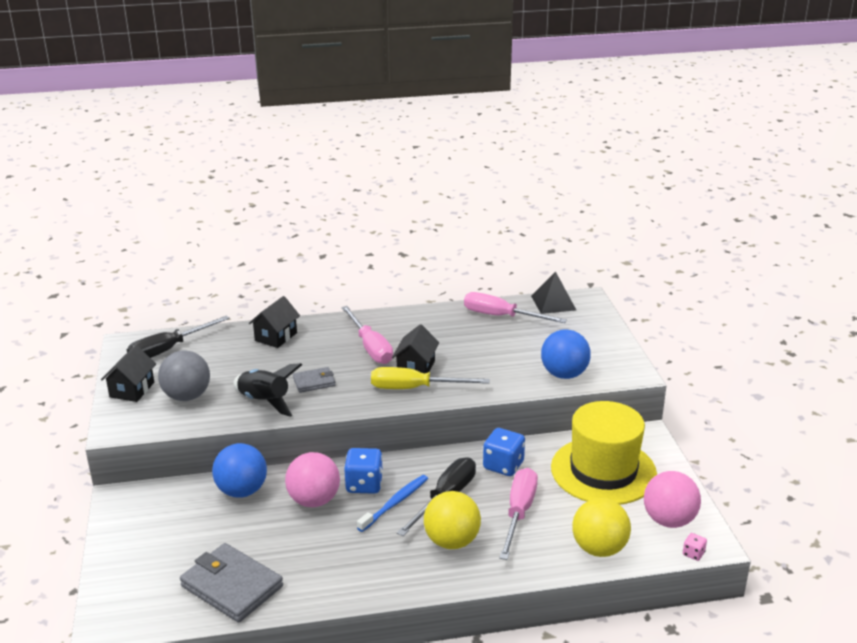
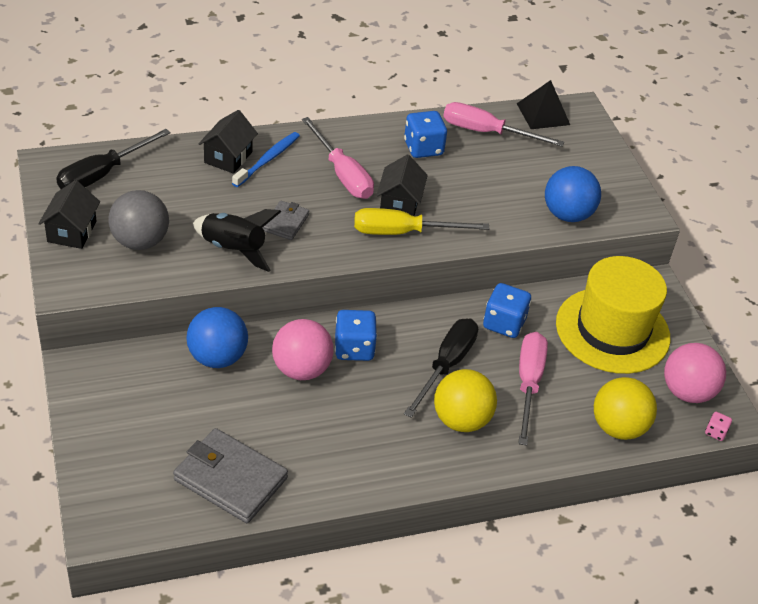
camera: 10 degrees left, 15 degrees up
(314, 382) = (285, 222): grey wallet -> grey wallet turned 45 degrees counterclockwise
(395, 503) = (392, 372): blue toothbrush -> blue toothbrush (268, 159)
(444, 328) = (423, 148): none -> blue dice

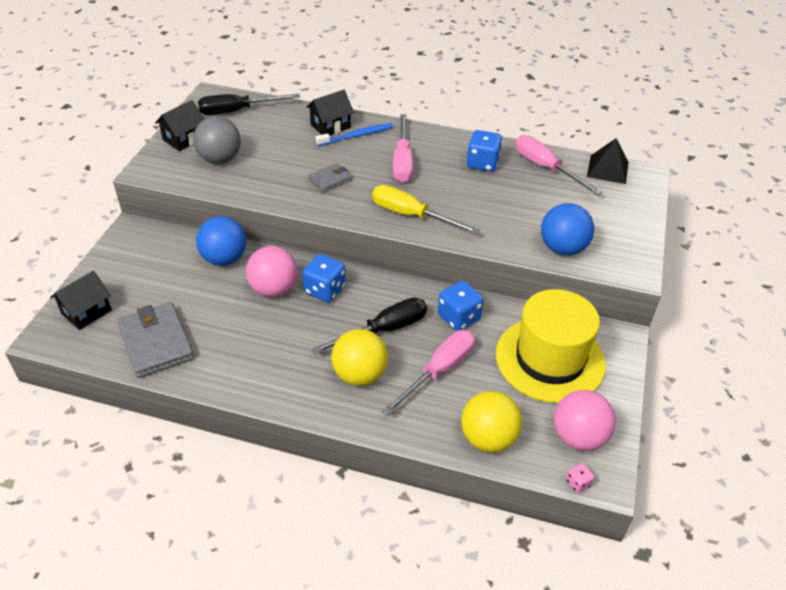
camera: 35 degrees right, 0 degrees up
(233, 249) = (276, 185): black rocket -> none
(399, 204) = (427, 195): black house -> black house (86, 312)

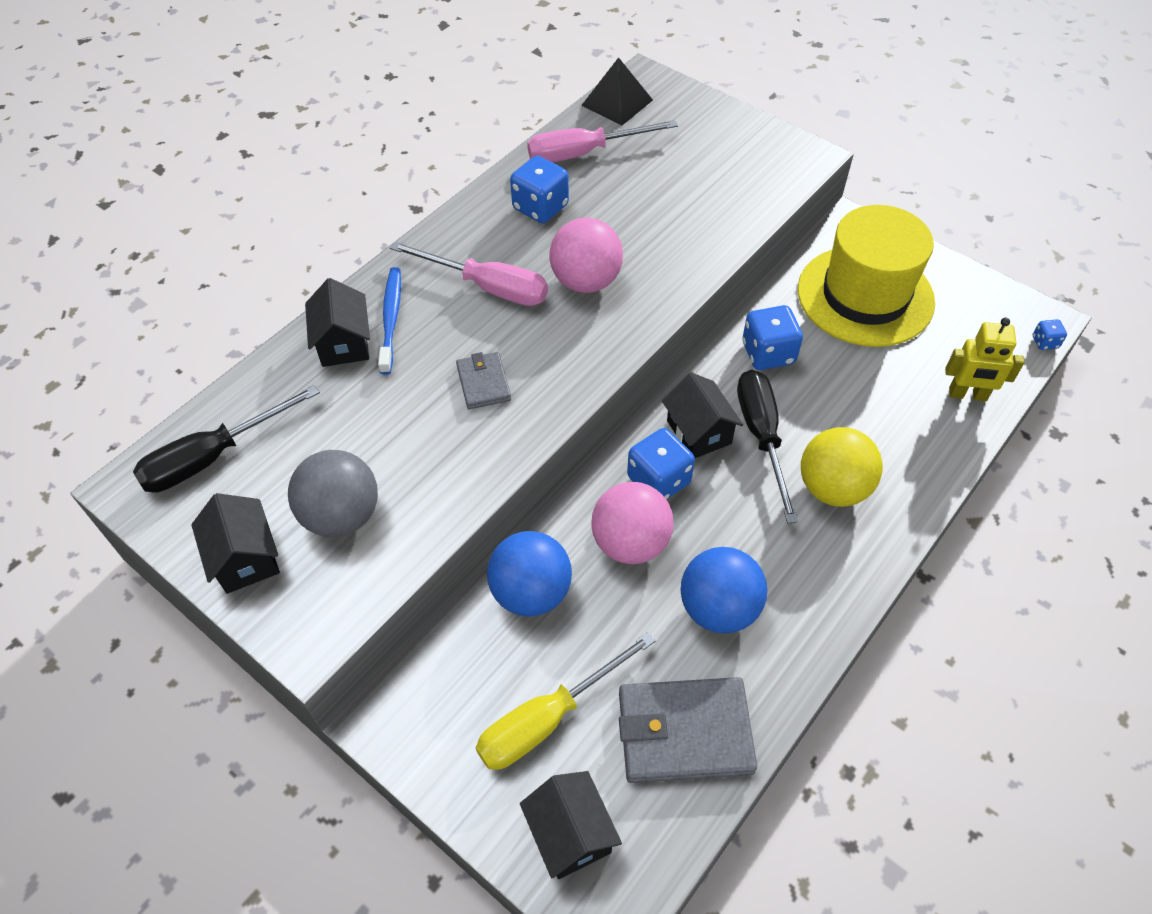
camera: 65 degrees left, 10 degrees up
(237, 111) = (213, 457): black screwdriver -> black screwdriver turned 45 degrees clockwise
(371, 299) = (699, 432): none -> black house
(411, 215) = (614, 316): yellow screwdriver -> yellow screwdriver (548, 719)
(439, 371) = (851, 404): pink screwdriver -> none
(488, 438) = (967, 395): yellow ball -> yellow robot
(562, 248) = (745, 198): blue ball -> blue ball (719, 608)
(578, 437) = (984, 317): pink ball -> pink ball (586, 281)
(578, 483) = (1045, 342): pink dice -> blue dice

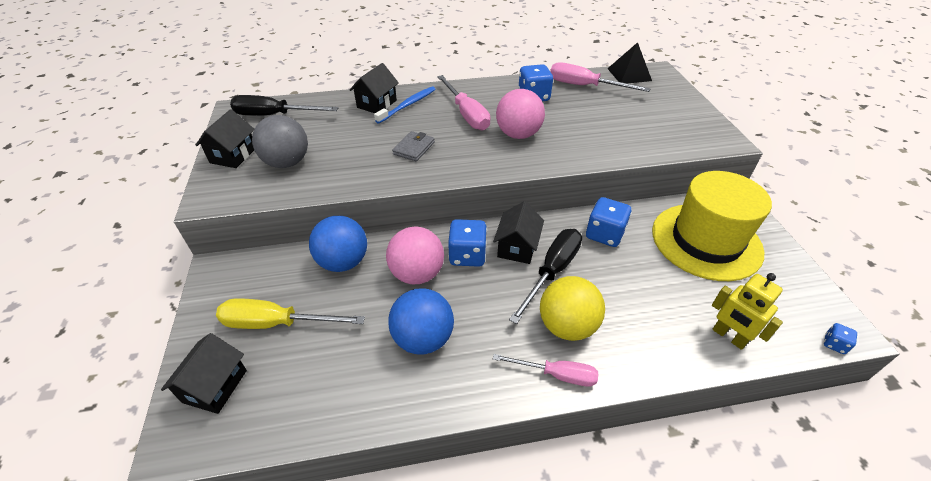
camera: 40 degrees right, 10 degrees down
(685, 733) = (327, 386): grey wallet -> none
(871, 545) = (556, 375): none -> pink screwdriver

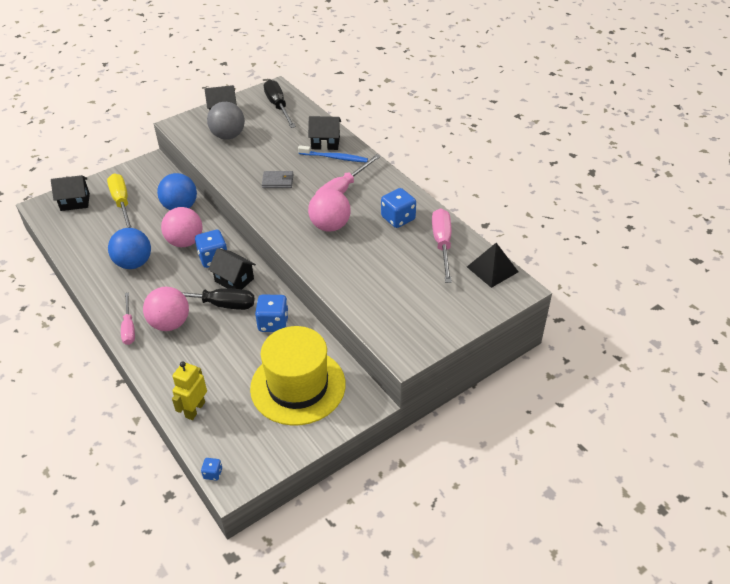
camera: 65 degrees right, 0 degrees up
(517, 247) = (234, 280): black house -> black house turned 45 degrees clockwise
(567, 326) = (170, 323): yellow ball -> pink ball

